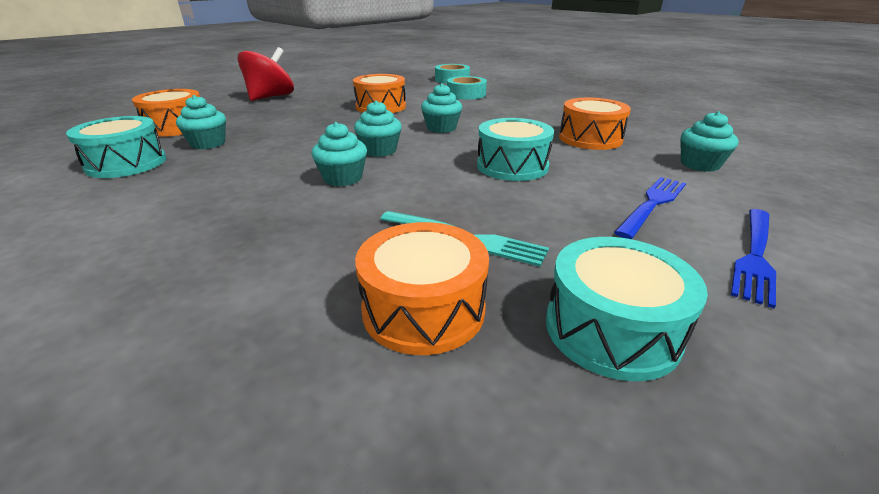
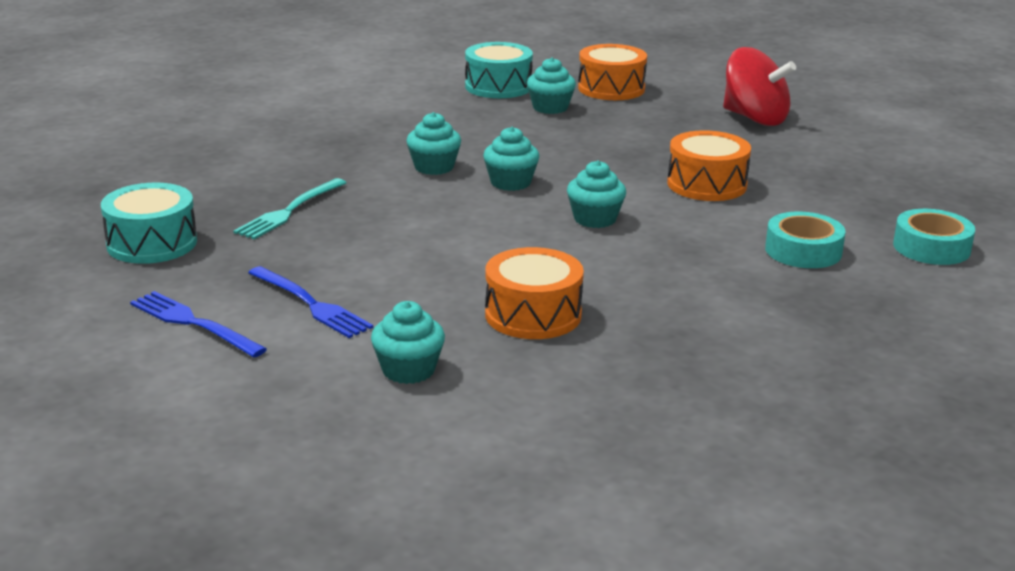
camera: 95 degrees right, 5 degrees down
(423, 309) = (209, 192): orange drum -> none
(512, 166) = (441, 247): turquoise drum -> none

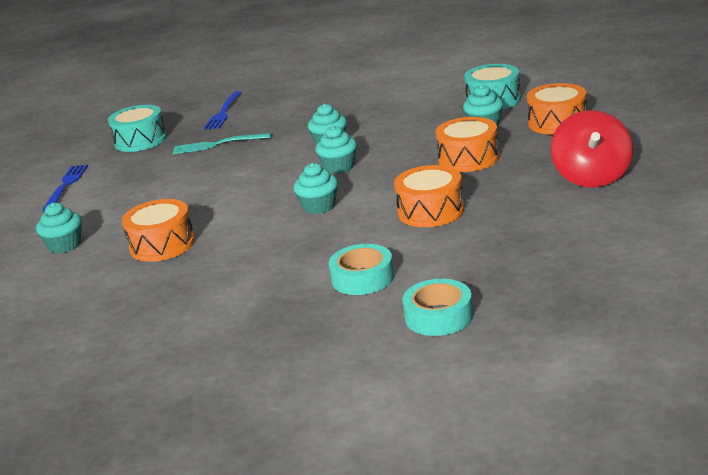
camera: 60 degrees right, 0 degrees up
(312, 304) = (113, 197): blue fork -> blue fork (223, 113)
(617, 137) = (468, 158): none -> orange drum

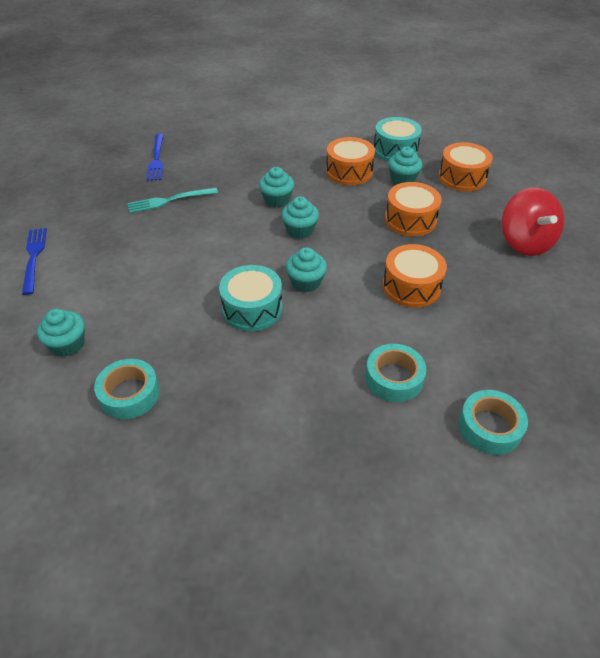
camera: 20 degrees left, 20 degrees up
(101, 279) = (129, 394): none -> turquoise tape
(140, 140) = (88, 195): turquoise drum -> turquoise drum (252, 309)
(162, 245) = (174, 340): orange drum -> orange drum (349, 172)

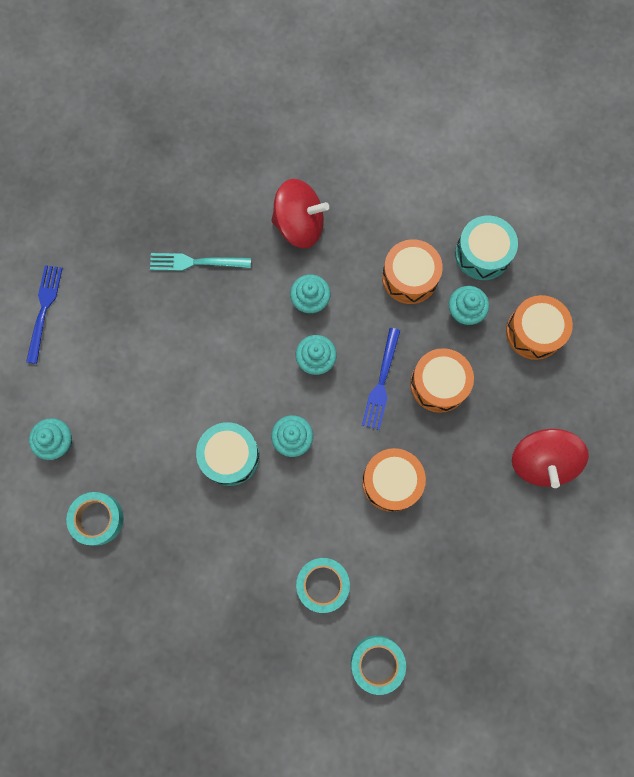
camera: 20 degrees right, 30 degrees up
(156, 159) = (201, 179): blue fork -> blue fork (381, 383)
(247, 165) = (299, 225): none -> red spinning top

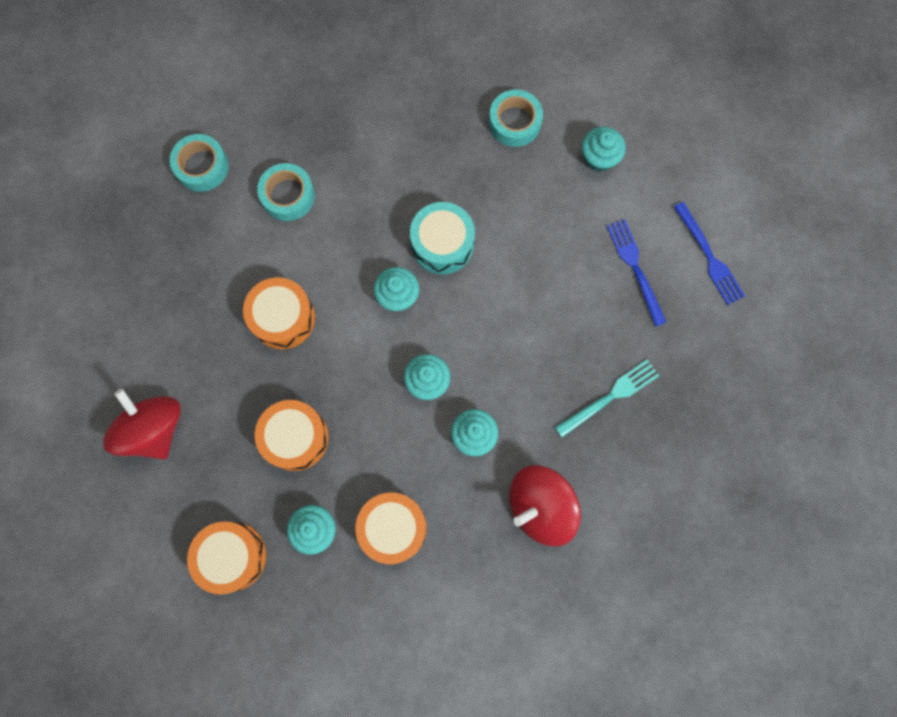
camera: 145 degrees right, 0 degrees up
(381, 383) = (351, 401): blue fork -> blue fork (635, 267)
(482, 254) = (335, 607): turquoise drum -> none

